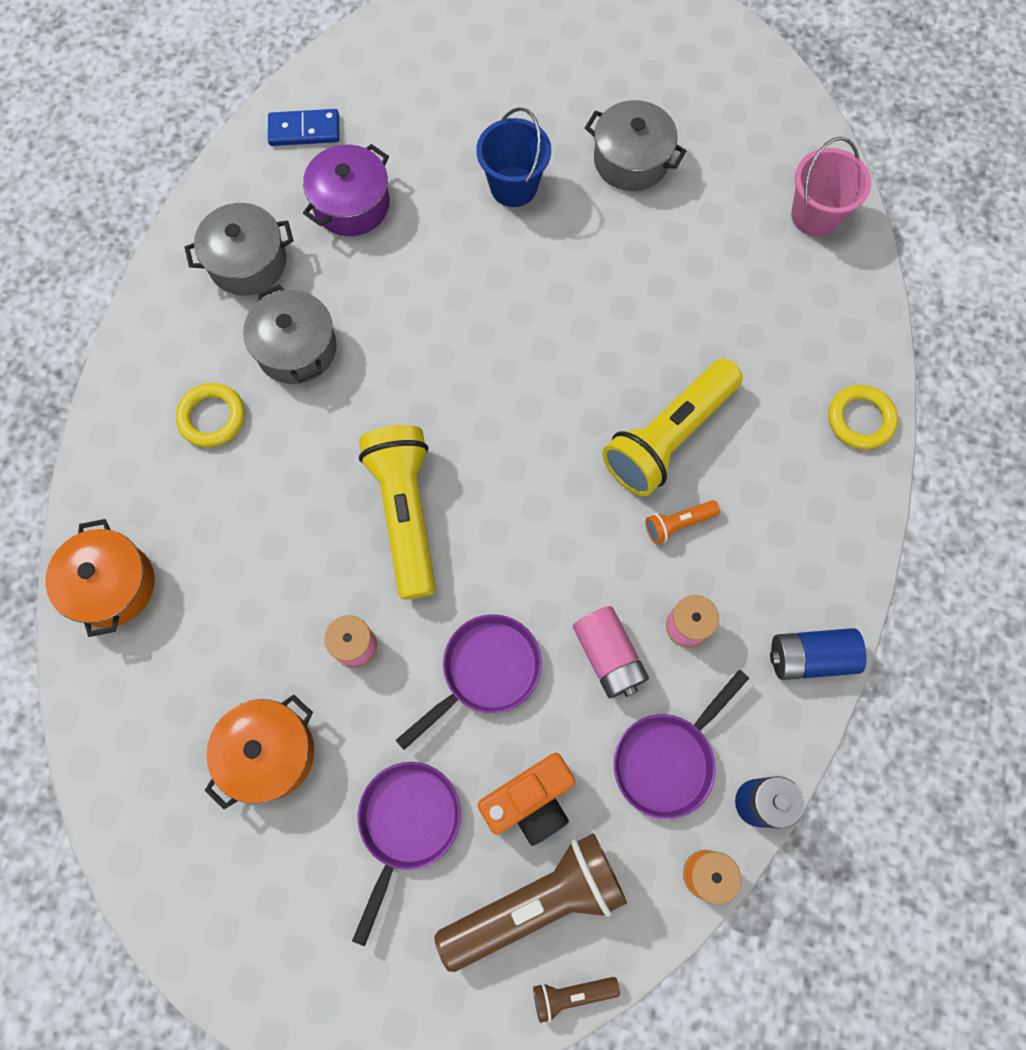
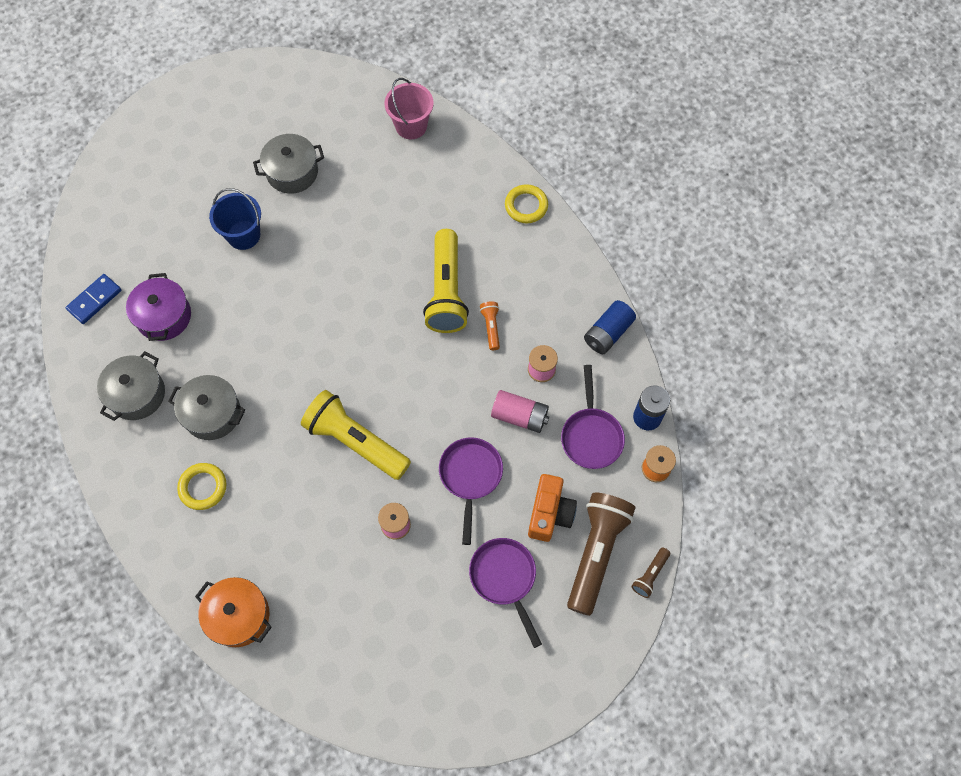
camera: 45 degrees left, 5 degrees down
(269, 753) = (406, 613): orange pot -> none
(678, 524) = (491, 327): orange flashlight -> orange flashlight turned 150 degrees clockwise

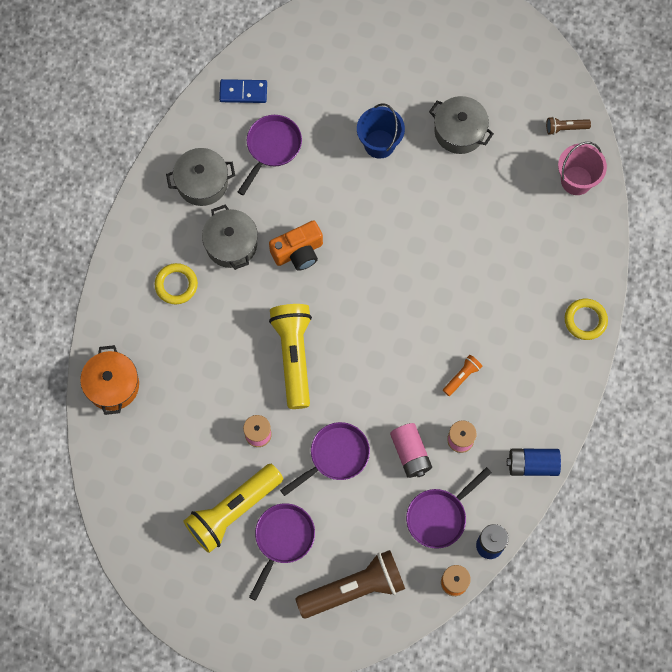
camera: 50 degrees right, 5 degrees up
(164, 316) = (272, 148): purple pot -> purple pan
(446, 291) = (462, 321): yellow flashlight -> yellow flashlight (233, 510)
(550, 513) = (355, 533): orange camera -> orange camera (298, 252)
(650, 575) = (370, 639): brown flashlight -> brown flashlight (565, 128)

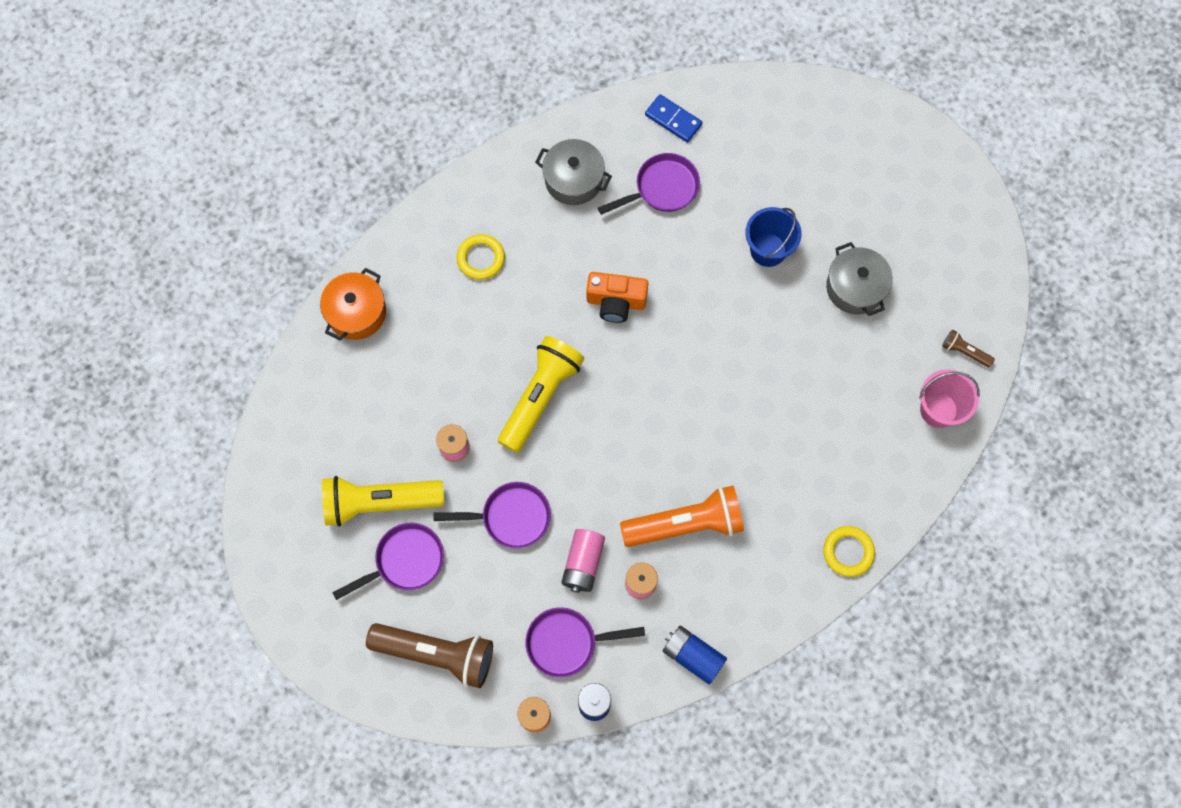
camera: 35 degrees right, 0 degrees up
(231, 244) = (559, 254): grey pot -> none
(462, 377) = (686, 524): orange flashlight -> orange flashlight, size x2.25

